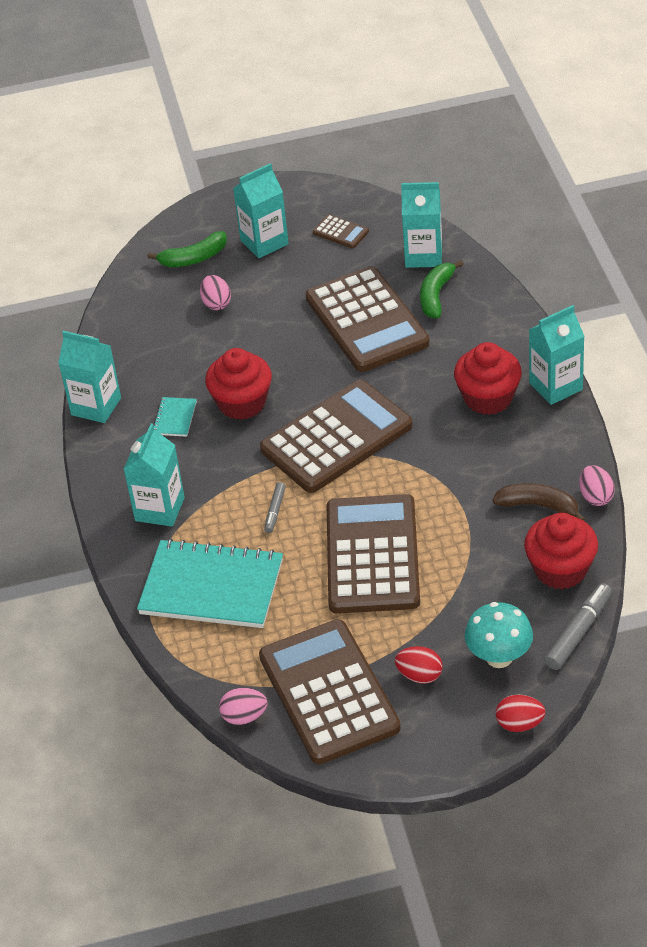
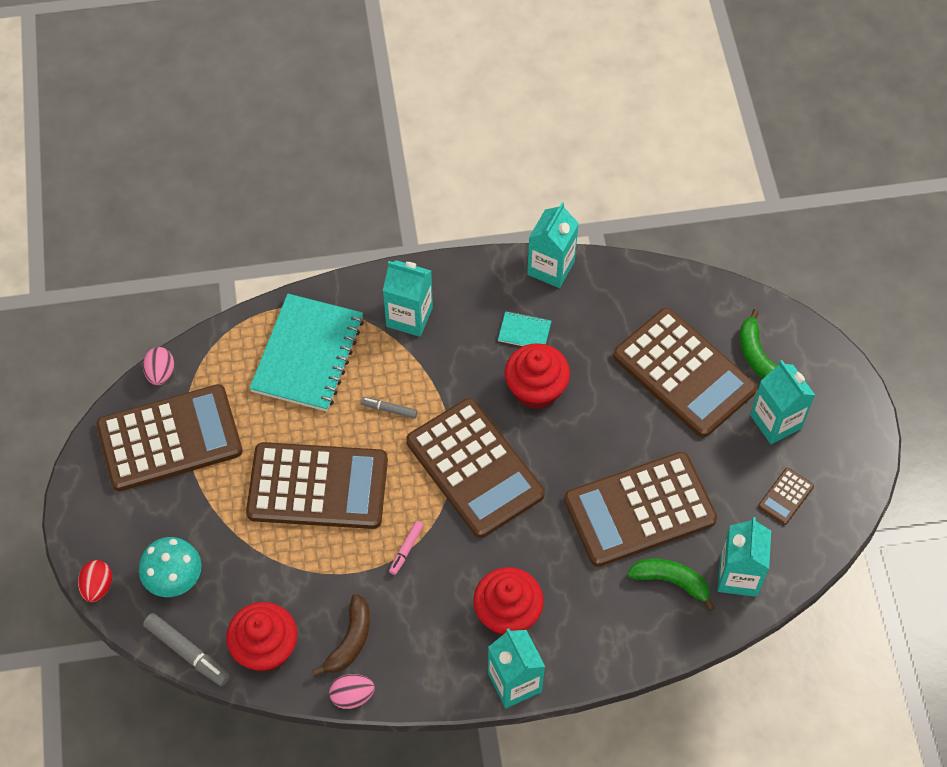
camera: 90 degrees right, 15 degrees up
(216, 303) = (684, 373): pink egg -> brown calculator
(419, 675) = (170, 512): red egg -> none
(433, 477) = (406, 549): none -> pink marker

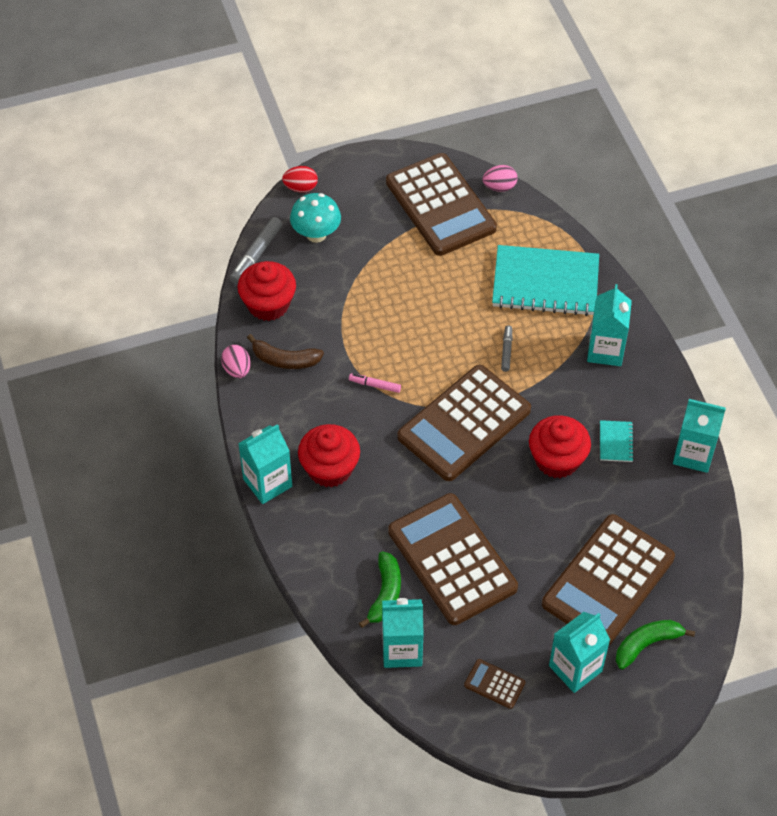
camera: 80 degrees right, 5 degrees down
(318, 486) = (420, 313): brown calculator -> none

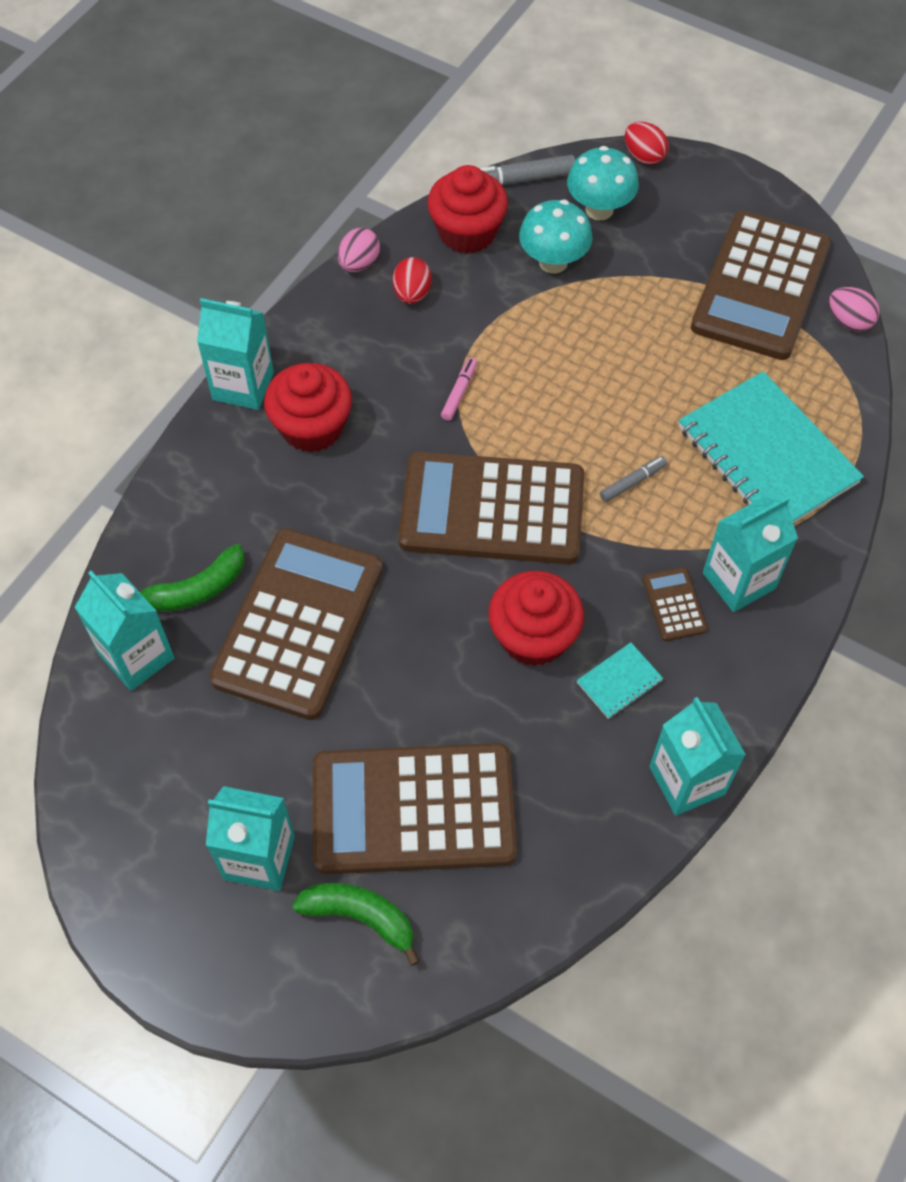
camera: 50 degrees right, 5 degrees up
(285, 360) = (412, 294): brown banana -> red egg
(330, 281) = (553, 262): none -> turquoise mushroom
(375, 385) = (459, 392): pink marker -> pink marker turned 45 degrees clockwise
(494, 684) = (167, 783): brown calculator -> brown calculator (674, 604)

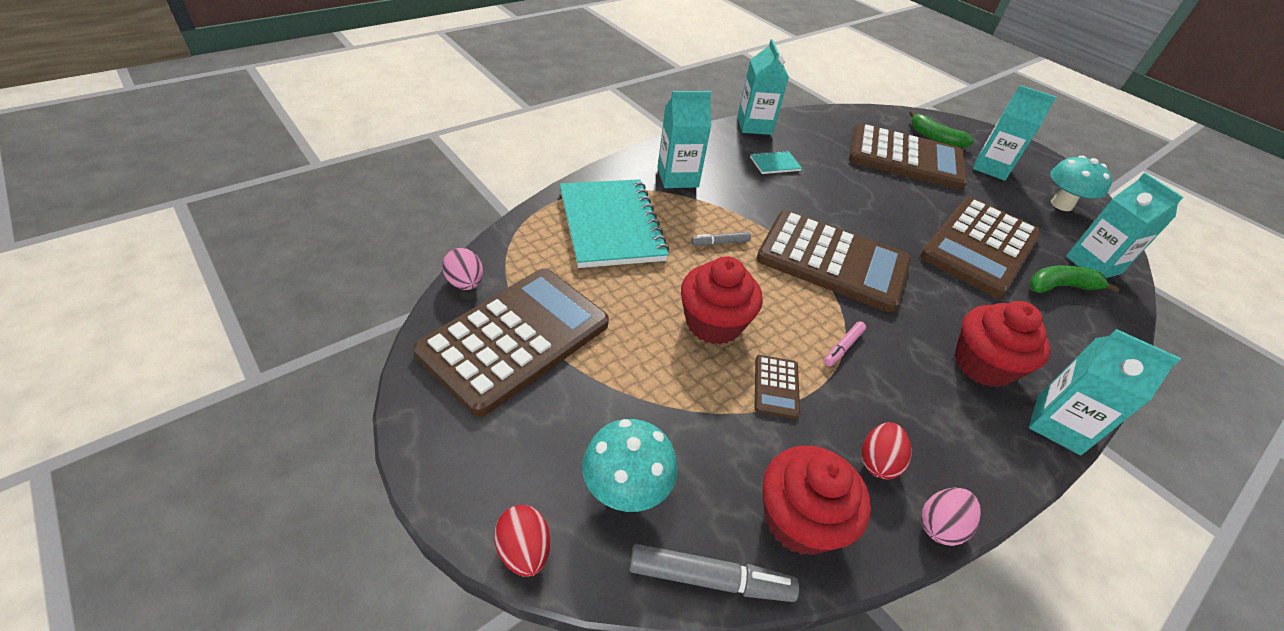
camera: 165 degrees left, 15 degrees down
(533, 636) = (821, 195): red cupcake -> red cupcake (713, 323)
(553, 262) = (710, 441): turquoise mushroom -> turquoise mushroom (1061, 204)
(674, 604) = (725, 181): brown calculator -> brown calculator (776, 387)

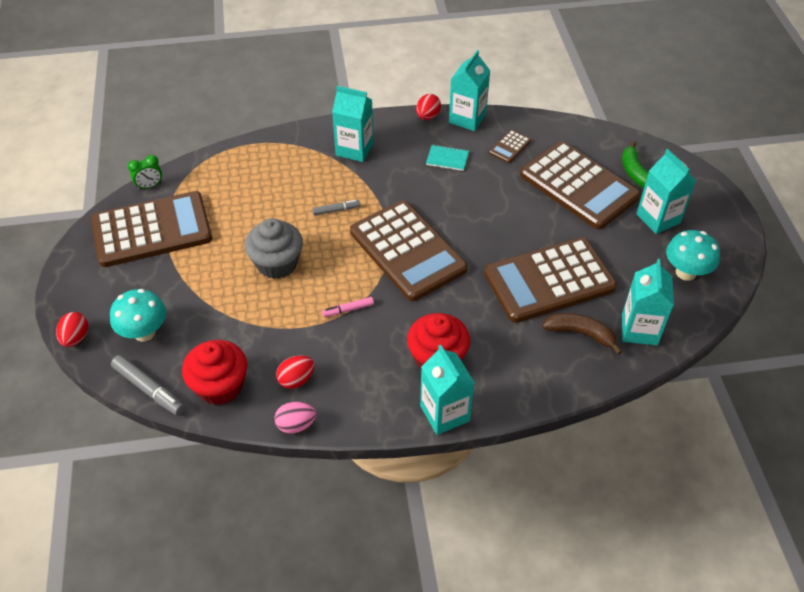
camera: 35 degrees right, 5 degrees up
(465, 283) = (150, 186): pink egg -> green clock
(611, 225) = (271, 174): turquoise notebook -> none
(713, 323) = (277, 263): red cupcake -> grey cupcake
(717, 132) = (427, 116): none -> red egg
(720, 243) = (336, 210): grey marker -> grey marker turned 150 degrees clockwise
(776, 387) = (278, 315): brown calculator -> brown calculator (510, 147)
(1060, 286) = (580, 334): green banana -> brown banana

